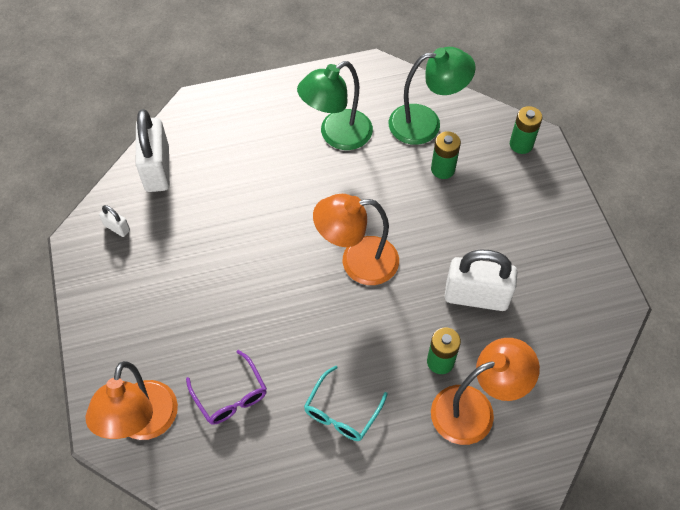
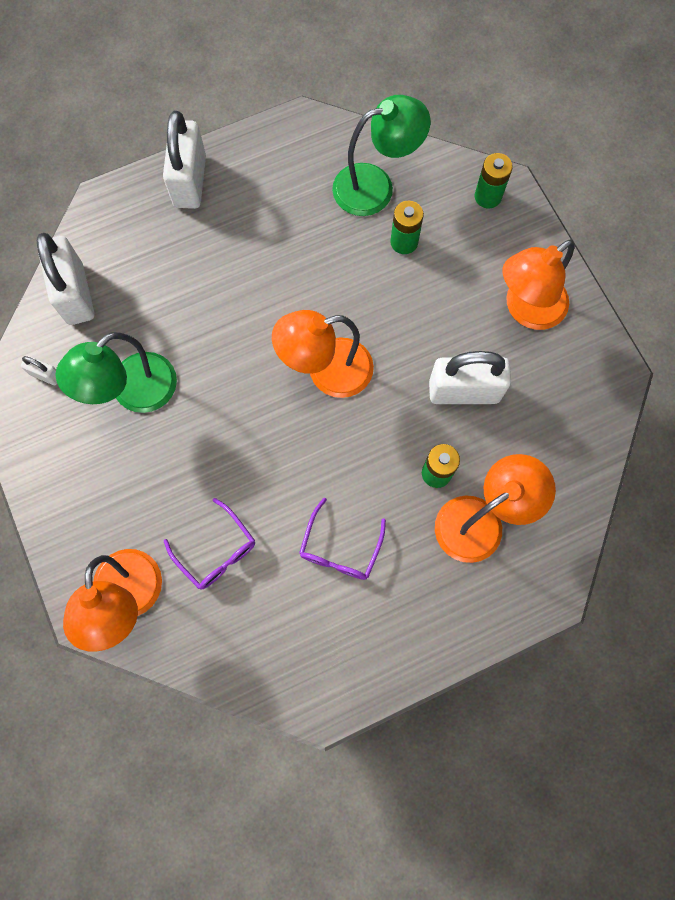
camera: 10 degrees left, 15 degrees up
(271, 98) = (190, 181): none -> white padlock
(337, 135) = (276, 218): green lamp -> green lamp (133, 393)
(342, 411) = (340, 548): turquoise glasses -> purple glasses
(542, 238) = (526, 309): none -> orange lamp

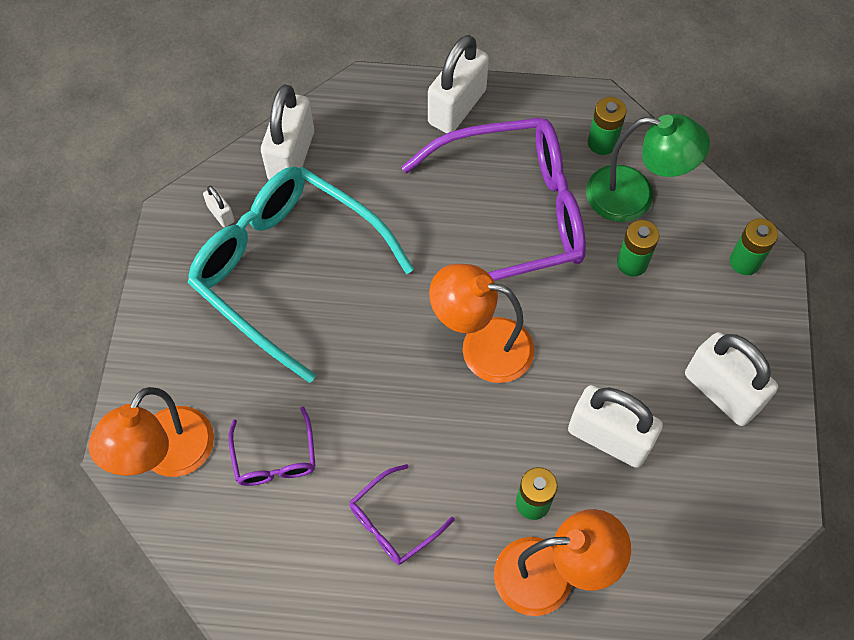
camera: 30 degrees right, 10 degrees down
(133, 393) = (289, 270): green lamp -> turquoise glasses
(287, 252) = (510, 215): none -> purple glasses
(325, 153) = (602, 143): none -> green battery
(526, 309) = (721, 391): orange lamp -> white padlock

